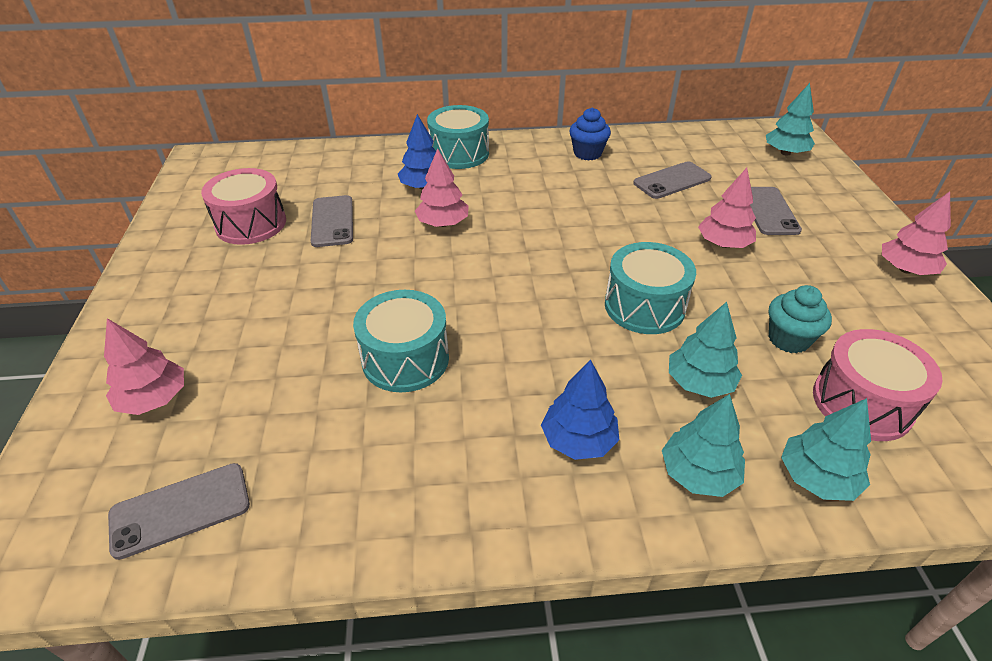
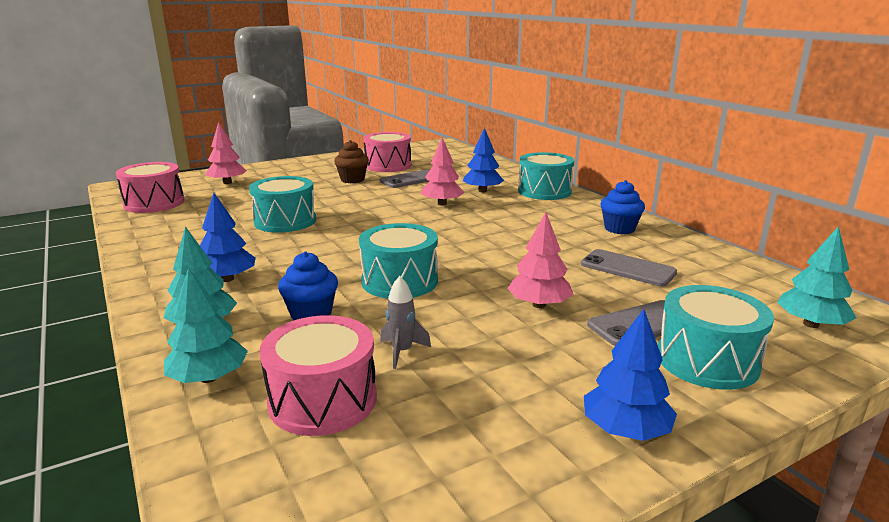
camera: 65 degrees right, 20 degrees down
(180, 510) = (154, 203): grey phone -> pink drum
(282, 267) = (352, 180): none -> brown cupcake
(699, 382) = (311, 314): turquoise tree -> blue cupcake
(788, 339) = (402, 352): turquoise cupcake -> grey rocket
(825, 207) = (707, 360): none -> turquoise drum
(905, 269) = (625, 430): pink tree -> blue tree

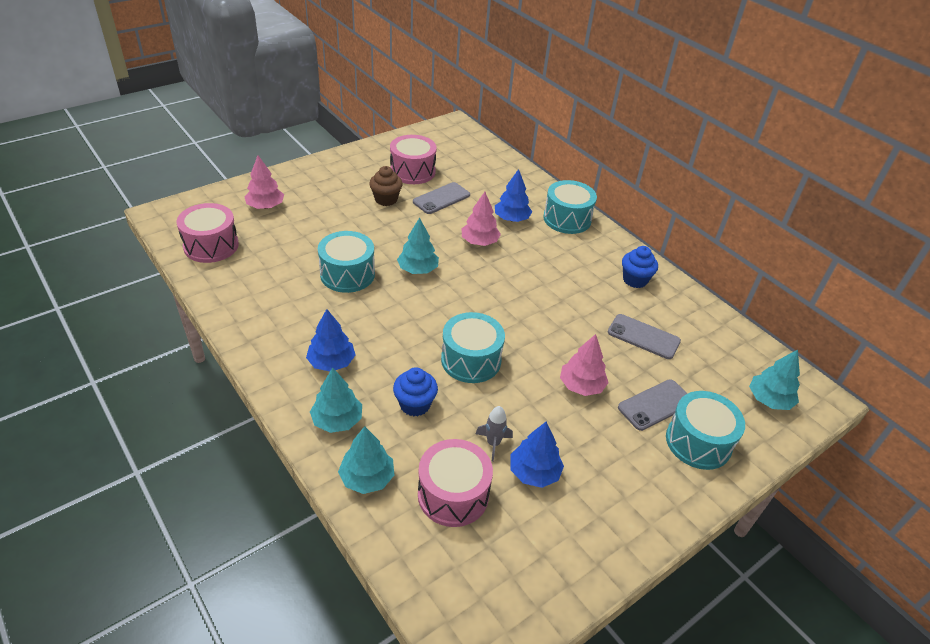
camera: 10 degrees left, 20 degrees up
(365, 219) = (418, 269): none -> turquoise tree
(625, 430) = (648, 509): blue tree -> blue tree (534, 472)

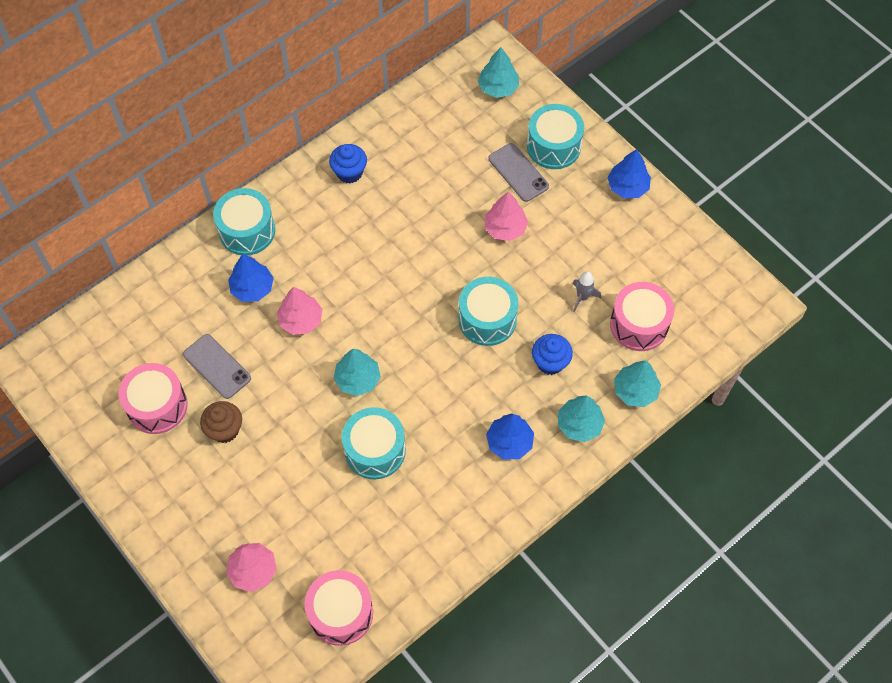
camera: 90 degrees left, 20 degrees up
(534, 472) = (606, 266): blue tree -> blue tree (627, 187)
(643, 337) = (433, 173): grey phone -> none

